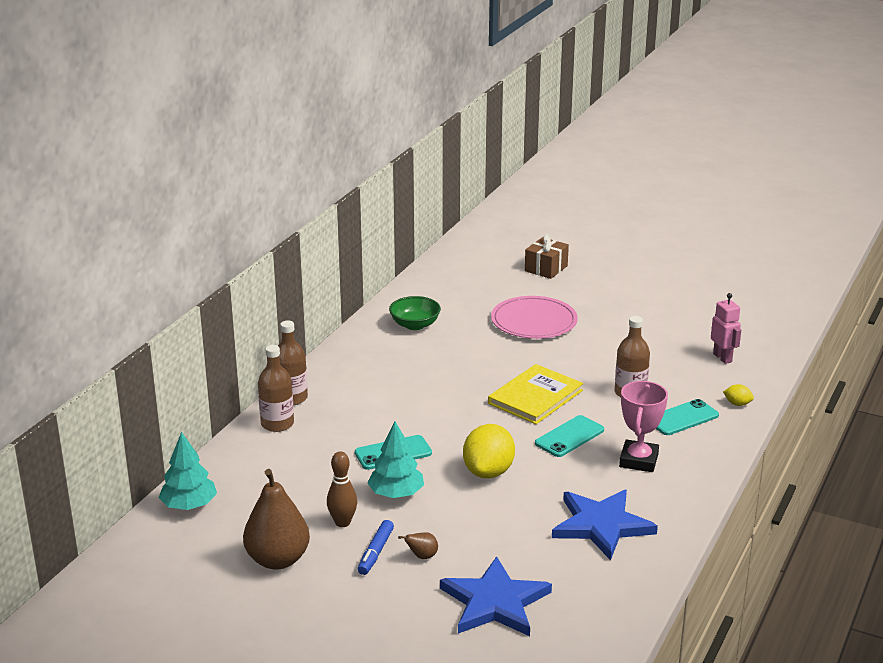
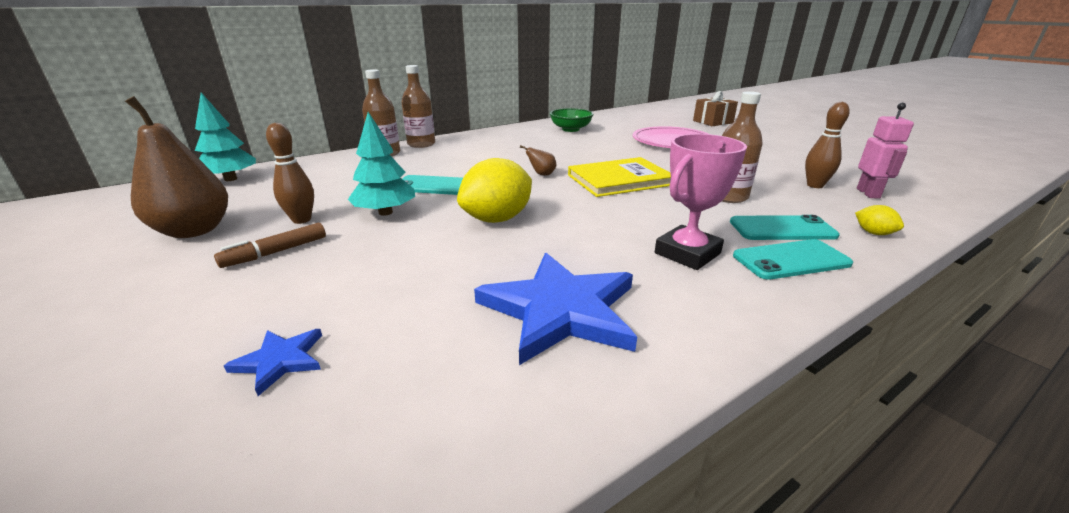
camera: 30 degrees right, 0 degrees up
(375, 552) = (276, 252): blue marker -> brown marker
(422, 556) = (307, 271): brown pear -> brown pear (541, 174)
(495, 602) = (280, 360): blue star -> blue star, size x0.46
(569, 437) = (621, 213): turquoise phone -> turquoise phone (791, 260)
(683, 358) = (815, 185): none -> brown bowling pin

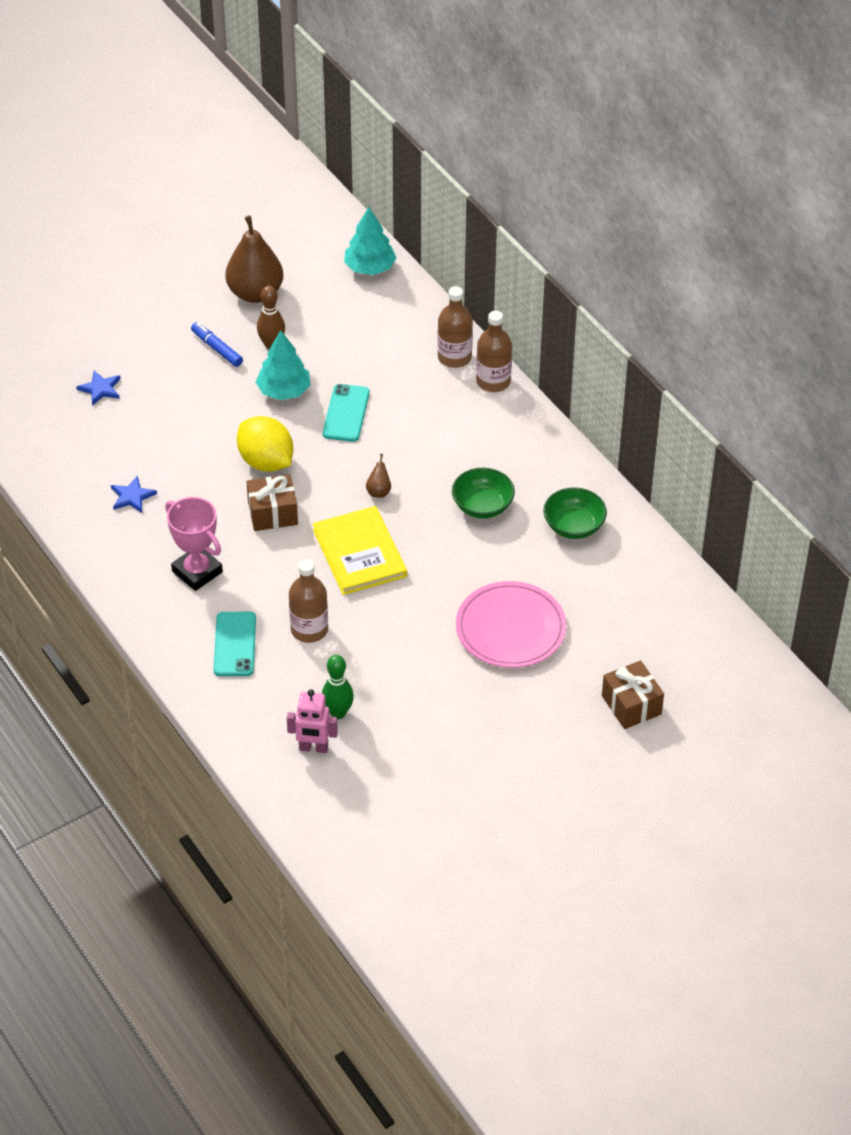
camera: 90 degrees right, 20 degrees up
(276, 252) = (217, 348): brown marker -> blue marker
(555, 147) = (482, 506): none -> green bowl
(561, 310) = (132, 496): blue star -> blue star, size x0.46
(577, 214) = (272, 513): none -> brown gift
(791, 260) = (182, 629): turquoise phone -> none
(815, 185) = (338, 713): brown bowling pin -> green bowling pin
(873, 233) = (222, 703): yellow lemon -> none

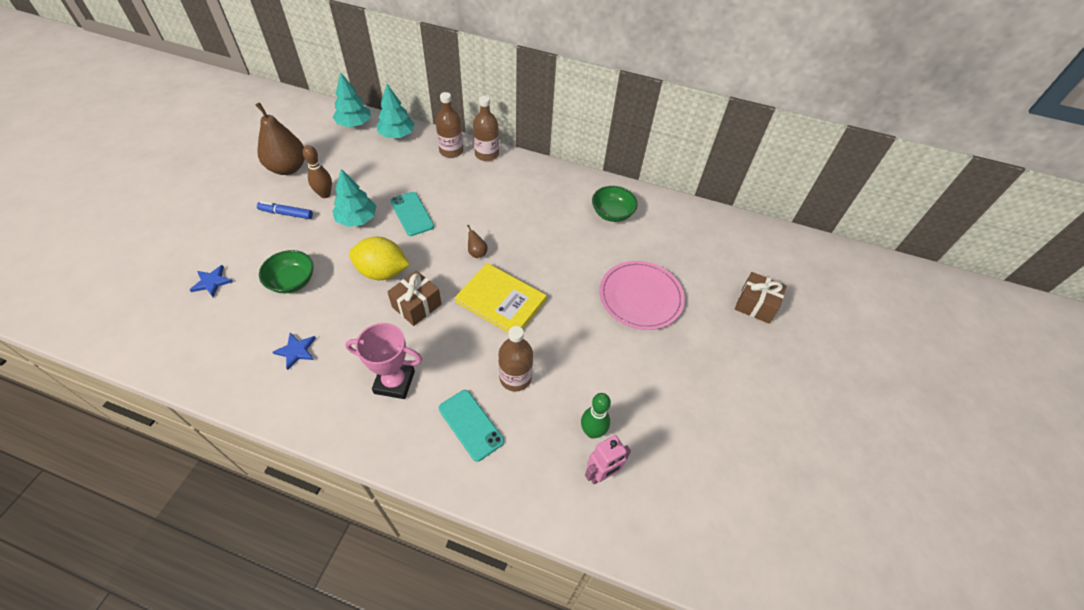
camera: 40 degrees left, 5 degrees up
(408, 306) = (397, 135): none -> turquoise tree
(482, 506) = (549, 228): green bowl -> green bowl (292, 281)

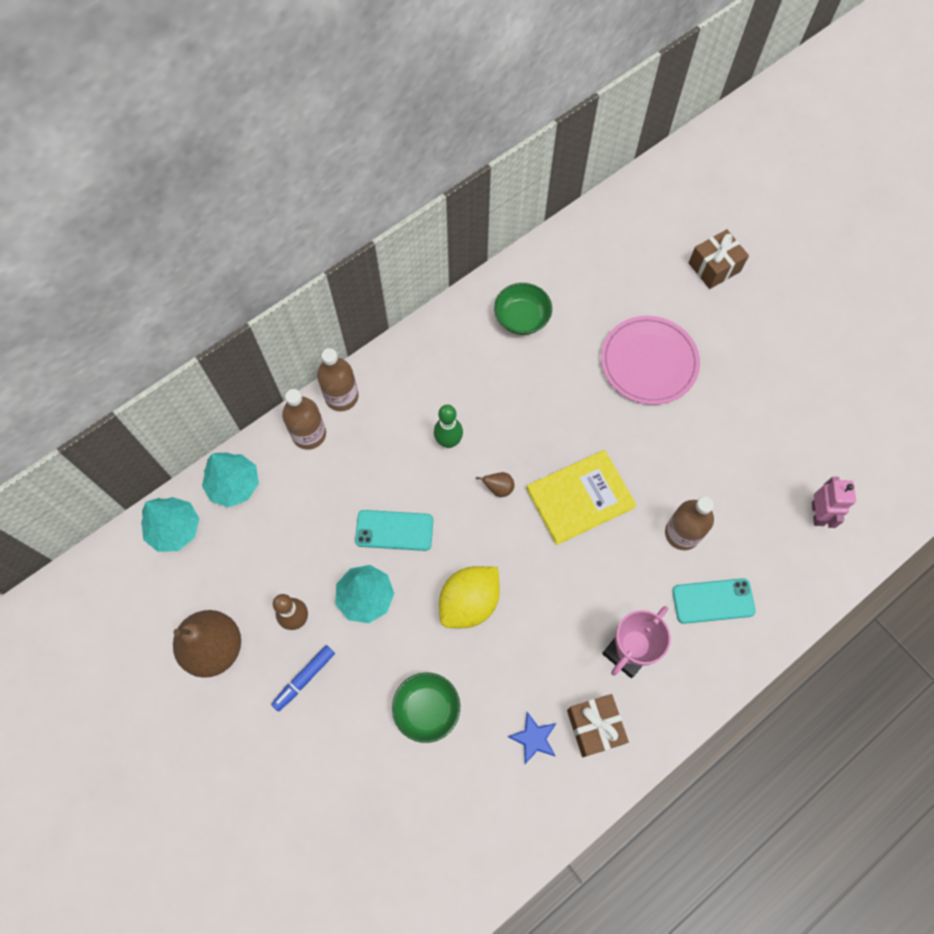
camera: 55 degrees left, 15 degrees up
(212, 282) = (374, 804): blue star -> none
(417, 305) = (539, 586): brown gift -> brown gift (594, 727)
(592, 432) = (773, 497): green bowling pin -> green bowling pin (448, 441)

